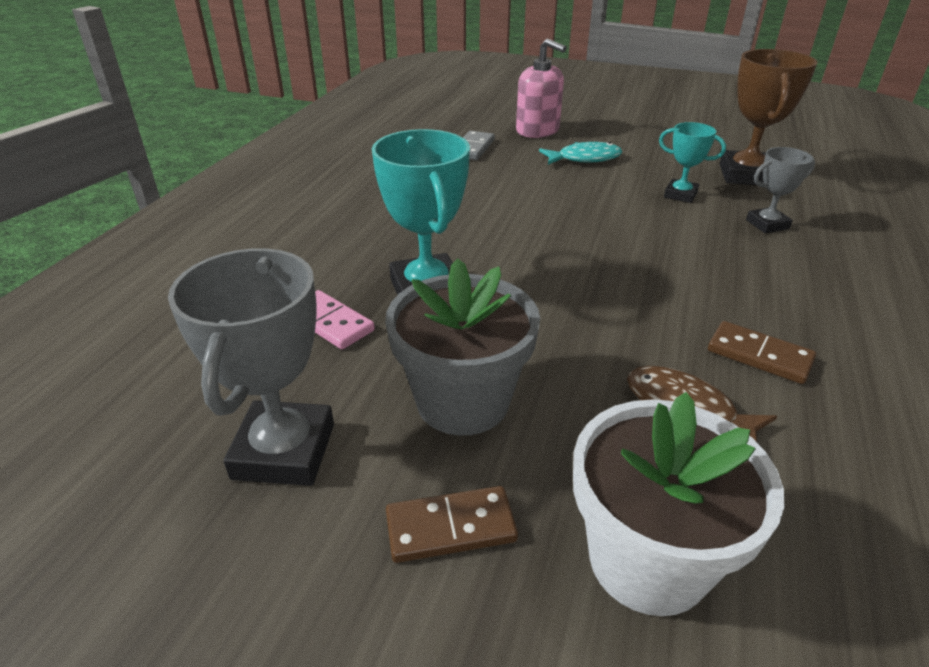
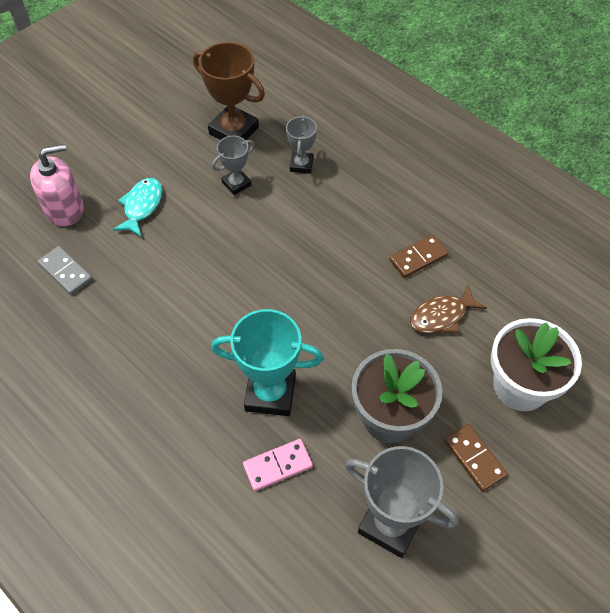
camera: 65 degrees left, 20 degrees up
(450, 528) = (474, 458): brown domino -> brown domino turned 45 degrees counterclockwise
(680, 195) = (236, 184): turquoise trophy -> grey trophy

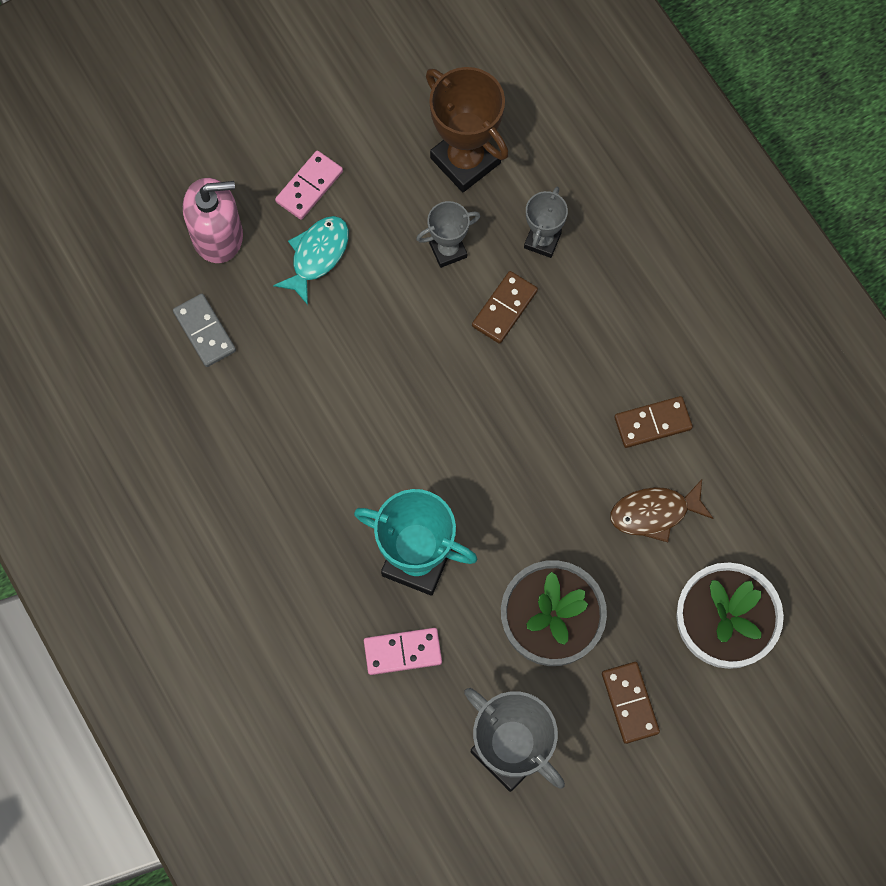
camera: 15 degrees right, 15 degrees up
(126, 167) = (309, 186): none -> pink domino
(287, 210) = (504, 308): none -> brown domino

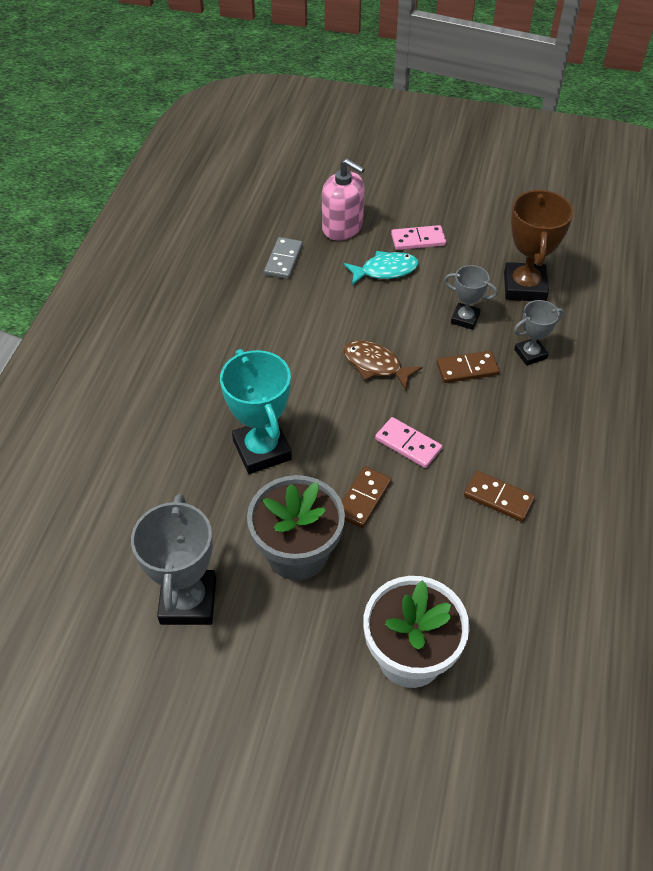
camera: 45 degrees right, 20 degrees down
(402, 652) = (195, 489): pink domino -> pink domino (408, 444)
(630, 703) = (298, 645): brown domino -> brown domino (363, 499)
(654, 513) = (443, 548): brown fish -> brown fish (375, 365)

